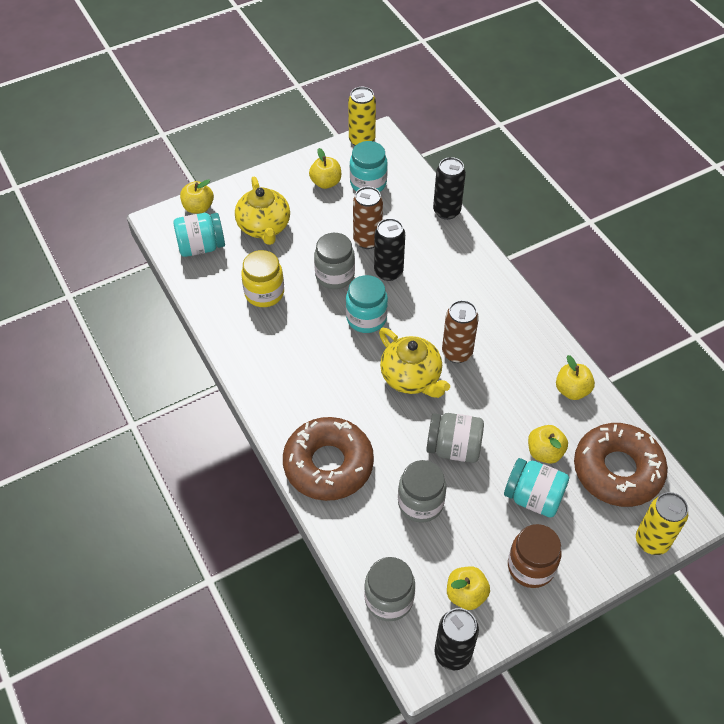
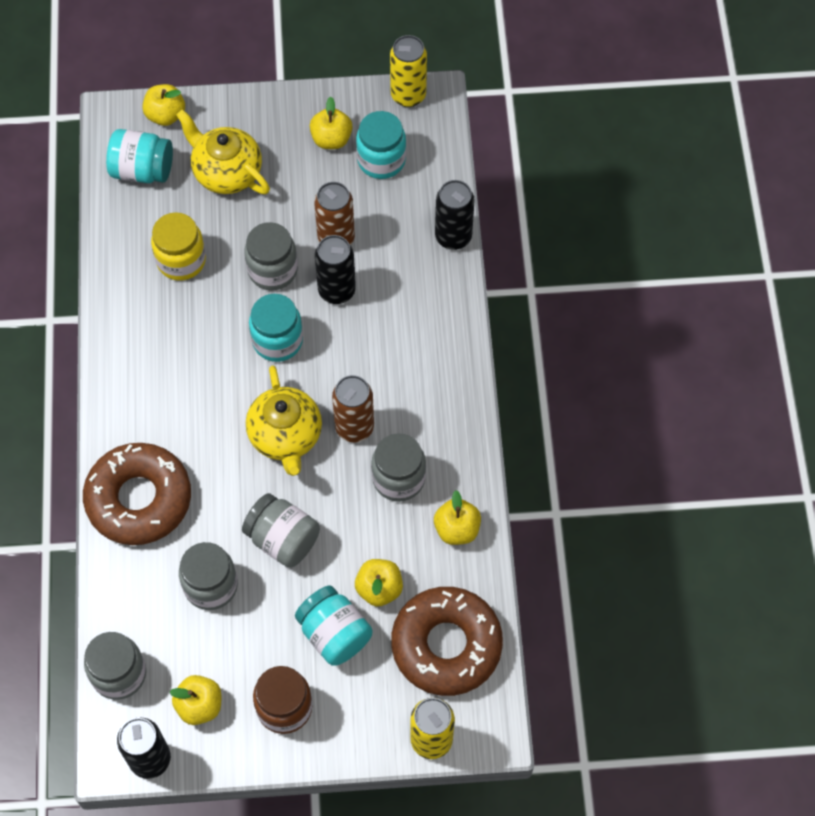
camera: 25 degrees right, 10 degrees up
(264, 227) = (227, 172): yellow teapot -> yellow teapot turned 120 degrees clockwise
(509, 374) = (398, 478): none -> grey jar

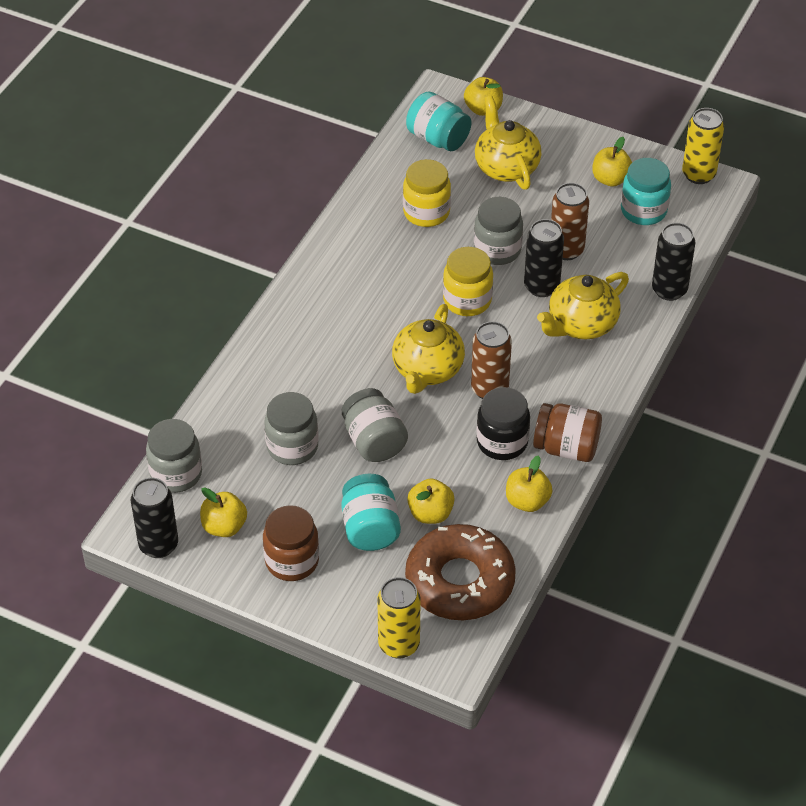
camera: 30 degrees right, 15 degrees down
(139, 499) = (277, 361): brown donut -> none
(277, 340) = (467, 300): turquoise jar -> yellow jar
(396, 314) = (581, 324): none -> yellow teapot
(398, 478) = (502, 442): grey jar -> black jar
(459, 454) = (566, 448): none -> brown jar

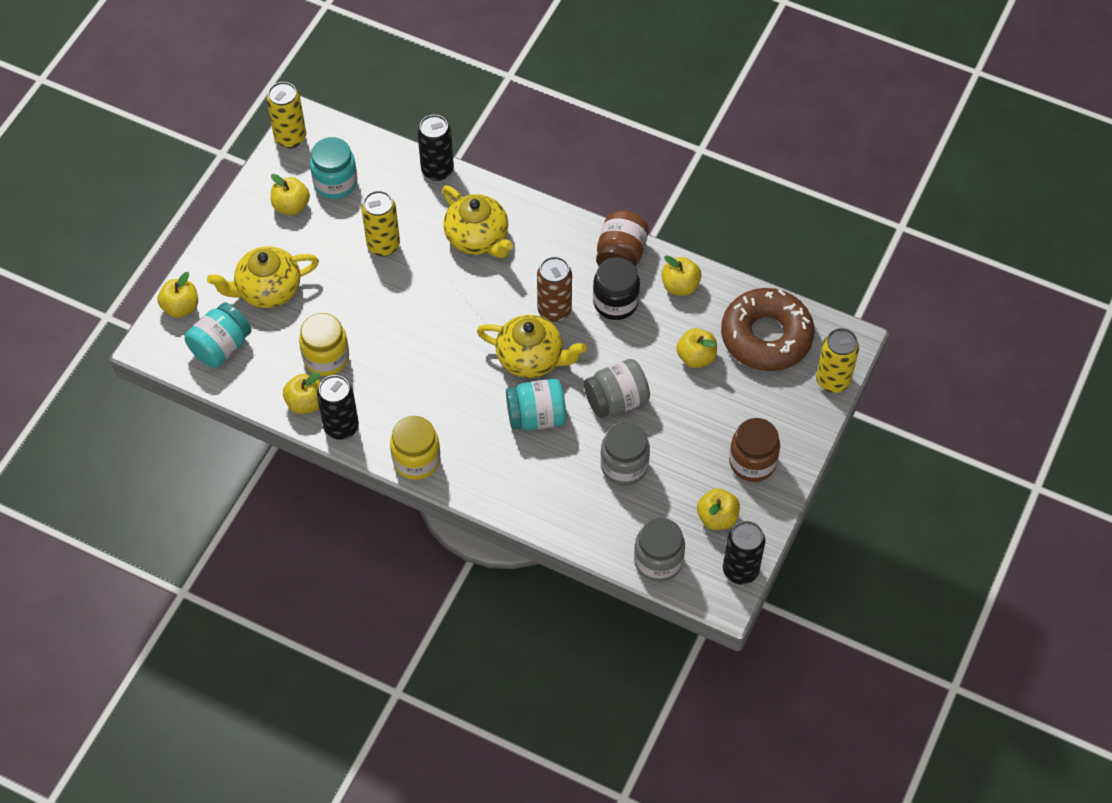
camera: 90 degrees left, 10 degrees up
(370, 528) = (714, 403): turquoise jar -> turquoise jar (536, 417)
(374, 200) = (305, 403): none -> yellow apple
(467, 300) = (445, 326): yellow jar -> yellow jar (416, 460)
(497, 250) = (380, 300): grey jar -> none
(541, 286) = (429, 266): black can -> black can (341, 427)
(566, 250) = (383, 245): brown can -> yellow can

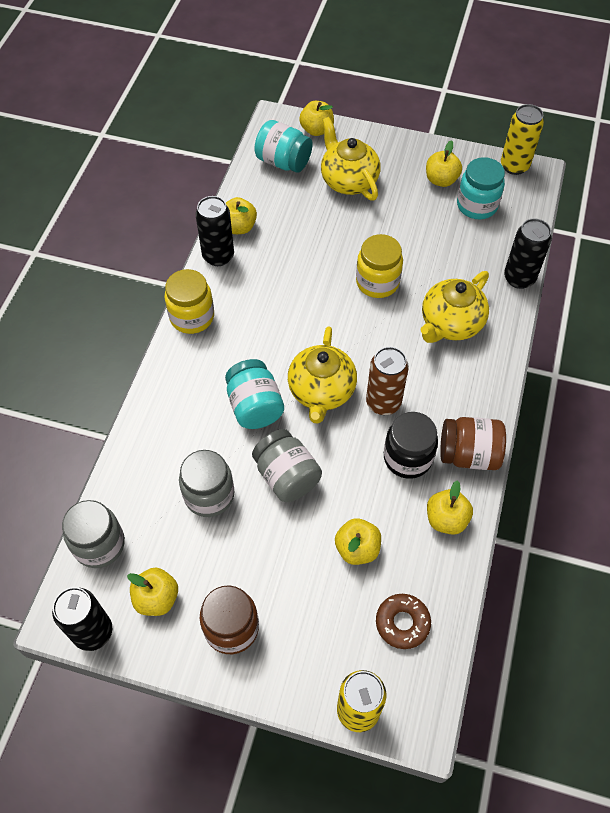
camera: 80 degrees right, 0 degrees up
(326, 358) = (288, 233): yellow jar -> yellow jar (377, 282)
(383, 245) = (419, 252): yellow can -> none
(766, 336) = (402, 623): brown donut -> brown donut, size x0.50

